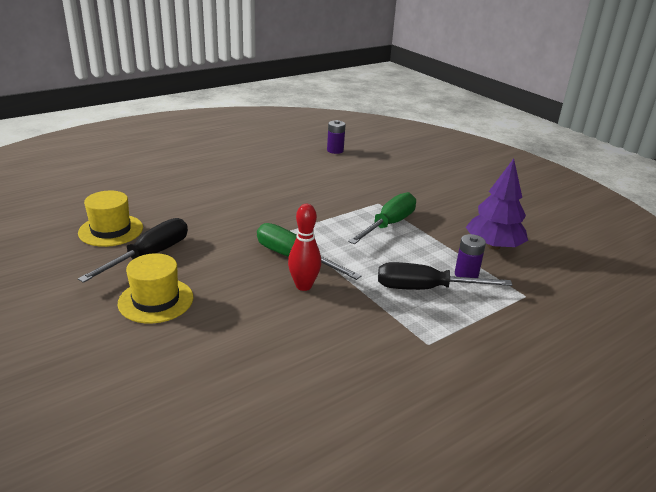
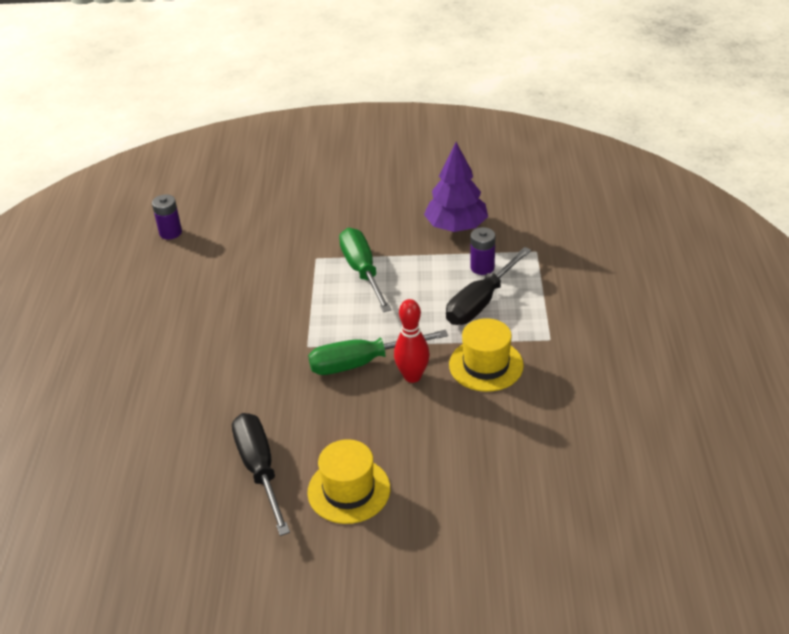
camera: 50 degrees left, 10 degrees up
(111, 230) = (174, 487): yellow hat -> yellow hat (486, 365)

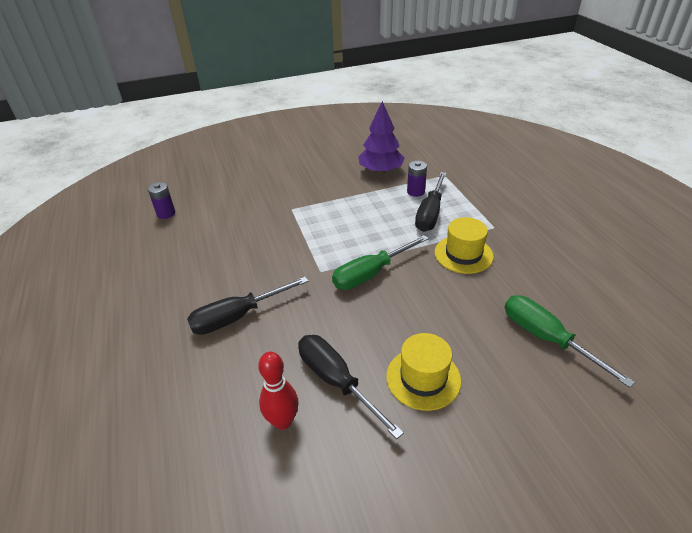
camera: 20 degrees left, 0 degrees up
(194, 376) = (237, 317): none -> black screwdriver
(362, 271) = (332, 211): green screwdriver -> green screwdriver (546, 338)
(412, 376) = (415, 275): red bowling pin -> red bowling pin (283, 421)

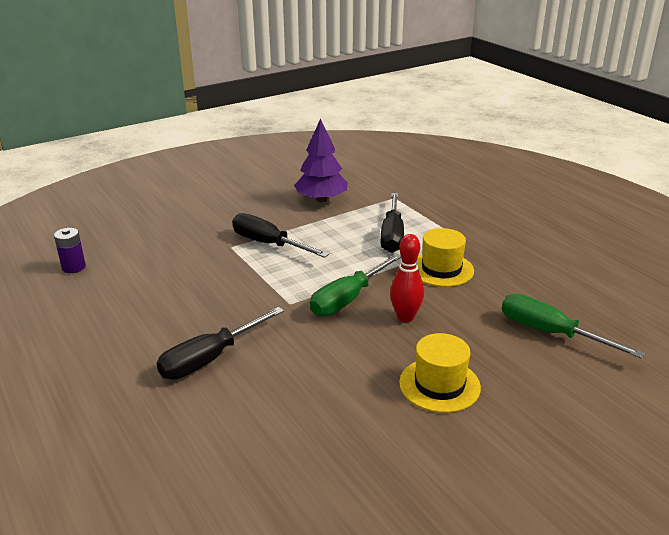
camera: 15 degrees left, 10 degrees down
(283, 421) = (303, 446): red bowling pin -> red bowling pin (405, 317)
(336, 381) = (348, 402): black screwdriver -> black screwdriver (268, 244)
(415, 191) = (368, 216): purple battery -> none

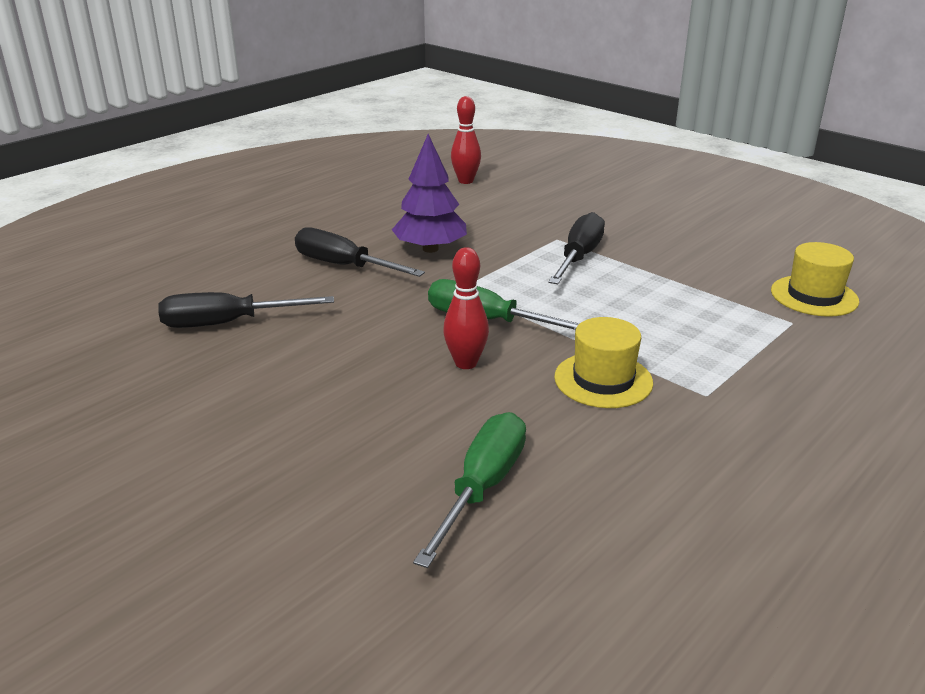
camera: 75 degrees right, 0 degrees up
(74, 267) = (465, 181): purple battery -> red bowling pin
(321, 199) = (726, 271): purple tree -> purple tree (430, 249)
(392, 235) = (670, 332): black screwdriver -> black screwdriver (227, 323)
(439, 385) = (333, 399): yellow hat -> yellow hat (814, 296)

